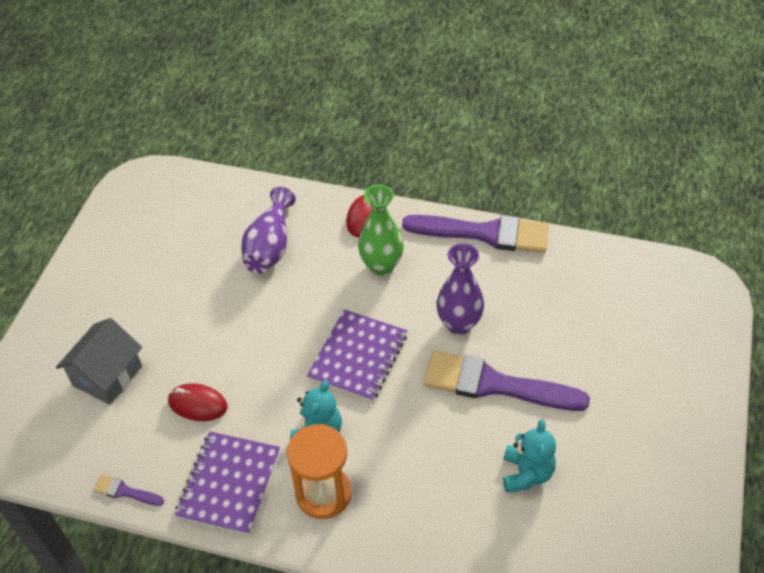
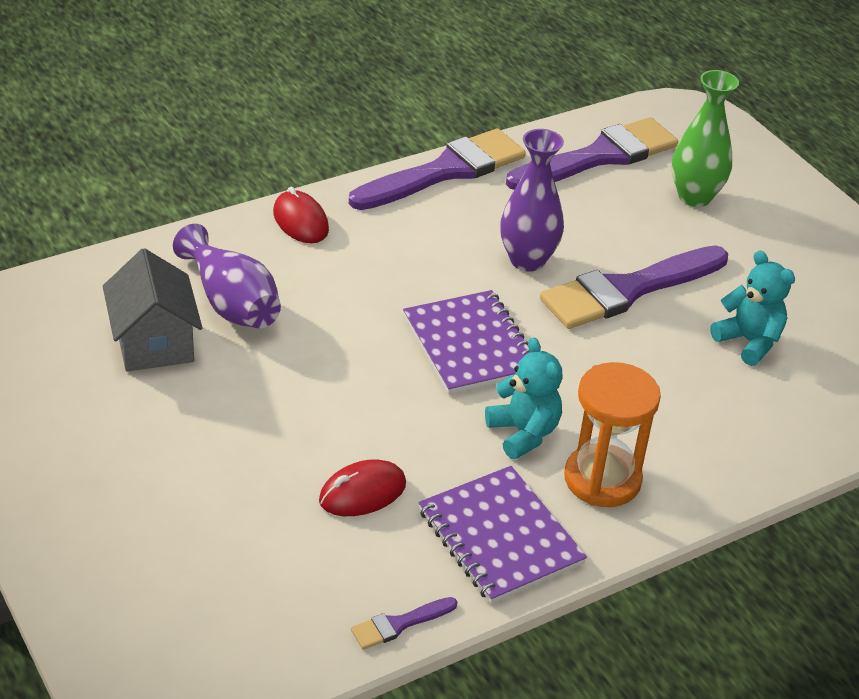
camera: 50 degrees left, 10 degrees down
(107, 375) = (214, 536): grey house -> grey house (154, 342)
(381, 266) = (381, 254): green vase -> green vase (694, 197)
(596, 281) = (599, 157): none -> purple brush

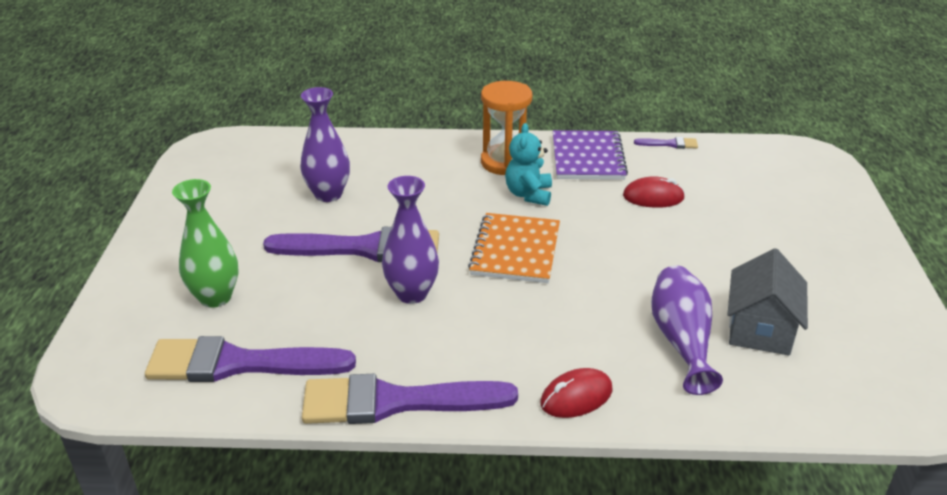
camera: 145 degrees left, 5 degrees down
(300, 221) = (576, 397): red mouse -> red mouse turned 60 degrees clockwise
(470, 345) = (515, 250): purple notebook -> orange notebook
(749, 342) = (328, 194): turquoise teddy bear -> purple vase

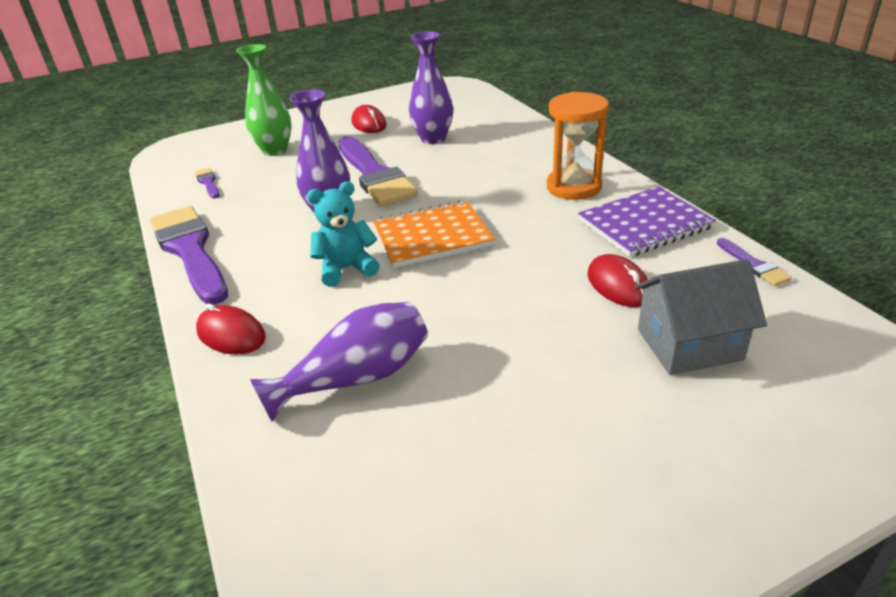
camera: 65 degrees right, 0 degrees up
(236, 219) = (369, 124): none -> red mouse
(239, 363) = (208, 182): purple brush -> purple brush, size x0.42
(528, 194) = (533, 215): turquoise teddy bear -> turquoise teddy bear (346, 269)
(760, 329) = (419, 437): grey house -> grey house (689, 344)

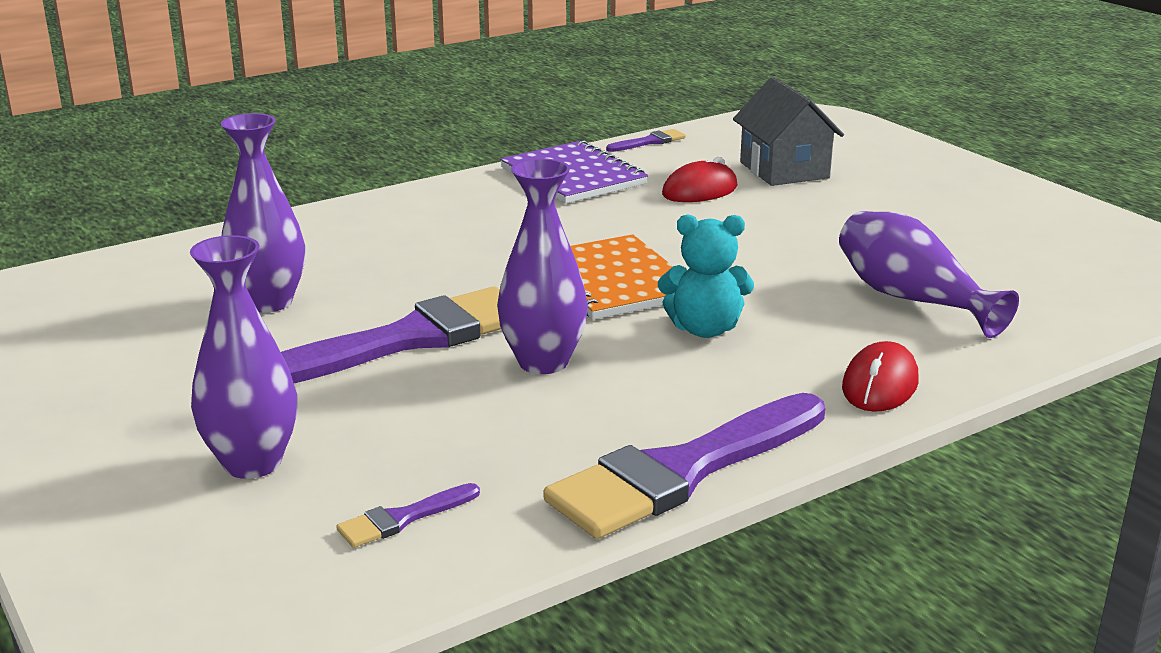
camera: 100 degrees left, 10 degrees down
(275, 150) = (252, 463): green vase -> purple vase
(346, 269) = (704, 329): turquoise teddy bear -> turquoise teddy bear turned 60 degrees counterclockwise
(369, 124) = (155, 370): red mouse -> none
(573, 187) = (476, 206): orange hourglass -> none

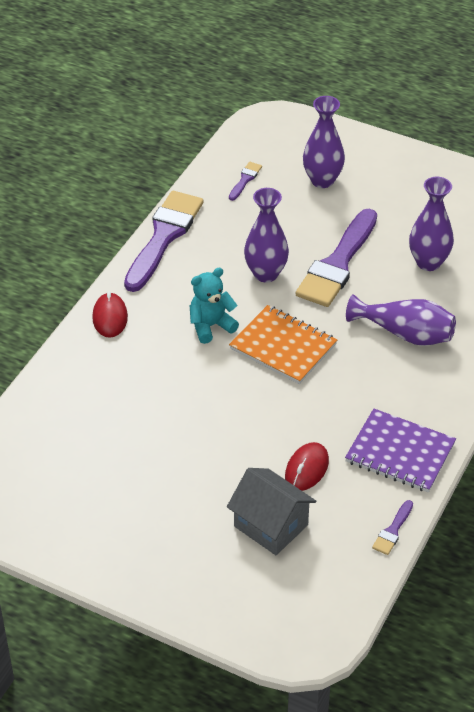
camera: 150 degrees right, 20 degrees up
(911, 299) = (122, 394): purple vase -> purple vase (405, 334)

